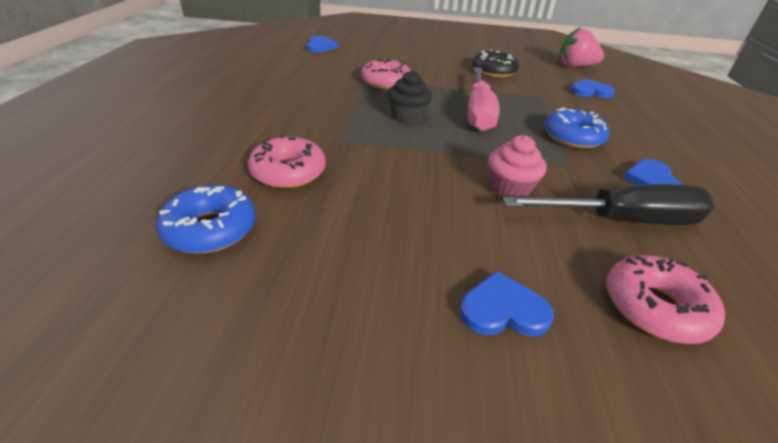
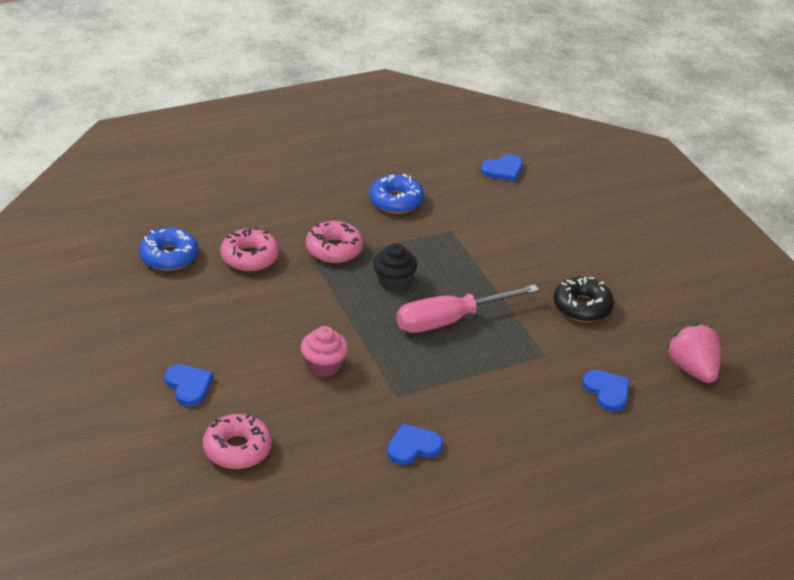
camera: 60 degrees right, 0 degrees up
(385, 82) = (458, 244): pink donut -> pink donut (334, 249)
(572, 137) = (457, 390): blue donut -> blue donut (396, 201)
(622, 220) = (329, 431): black screwdriver -> none

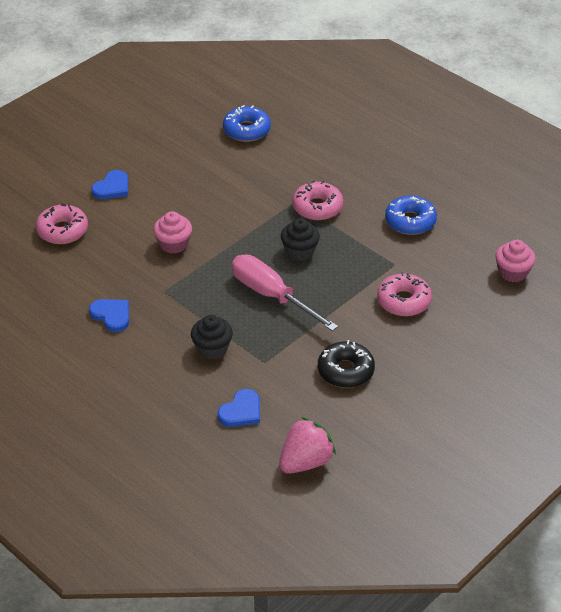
camera: 70 degrees right, 5 degrees up
(249, 257) = (275, 168): pink donut -> pink donut (403, 301)
(503, 170) = (513, 272): blue heart -> pink cupcake
(506, 385) = (212, 348): none -> black cupcake

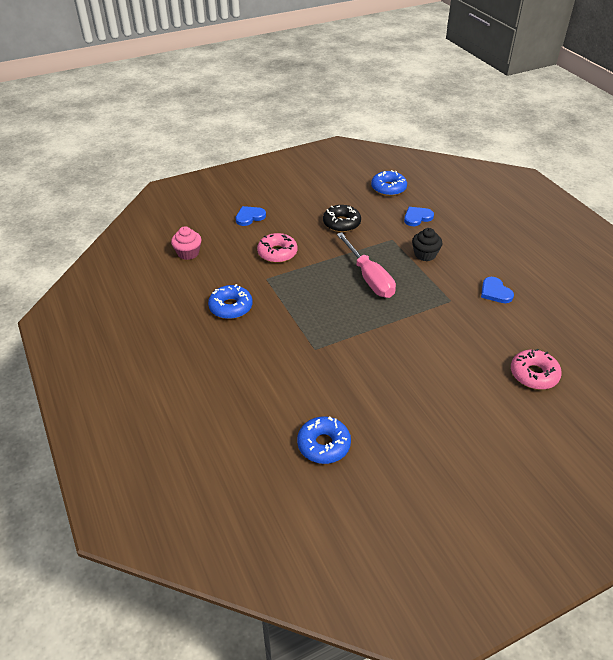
camera: 160 degrees left, 0 degrees up
(112, 187) = (482, 409): blue heart -> blue heart (249, 217)
(173, 244) = (434, 336): pink cupcake -> none
(300, 251) = (332, 305): black cupcake -> none
(305, 462) = (388, 188): pink strawberry -> blue donut
(317, 207) = (298, 338): pink donut -> none

